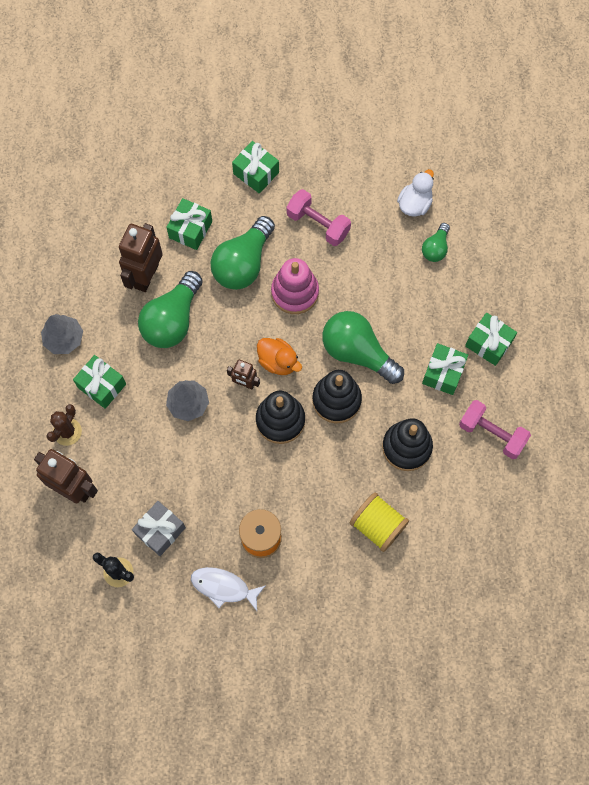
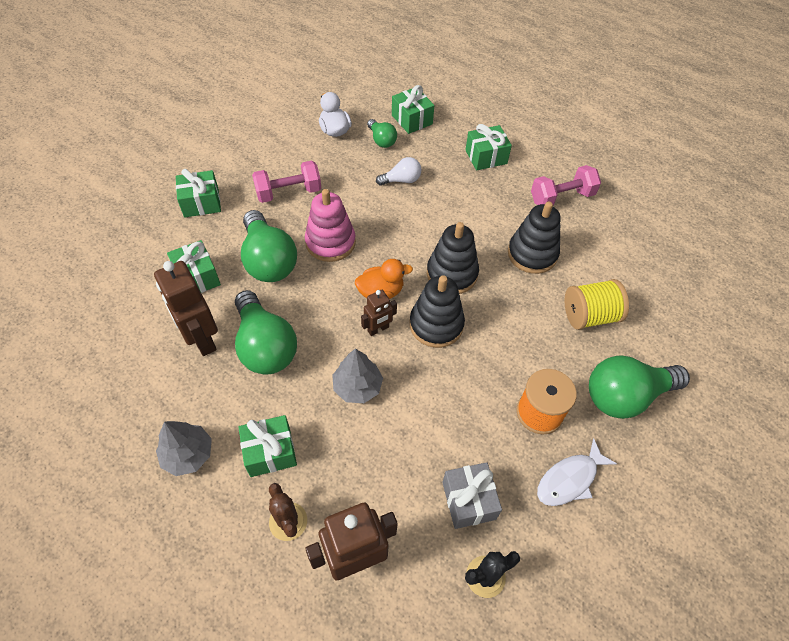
camera: 55 degrees left, 15 degrees down
(357, 352) = (422, 235): green light bulb -> green light bulb (625, 396)
(403, 296) = (401, 180): none -> white light bulb
(443, 373) = (487, 195): green gift -> green gift (412, 119)

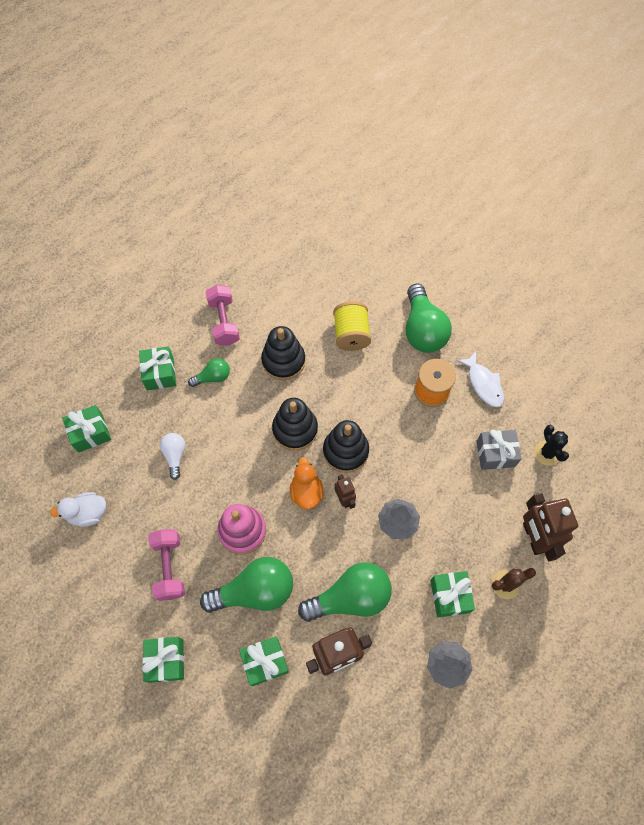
camera: 80 degrees left, 10 degrees up
(381, 140) = (114, 467): green light bulb -> green light bulb (213, 377)

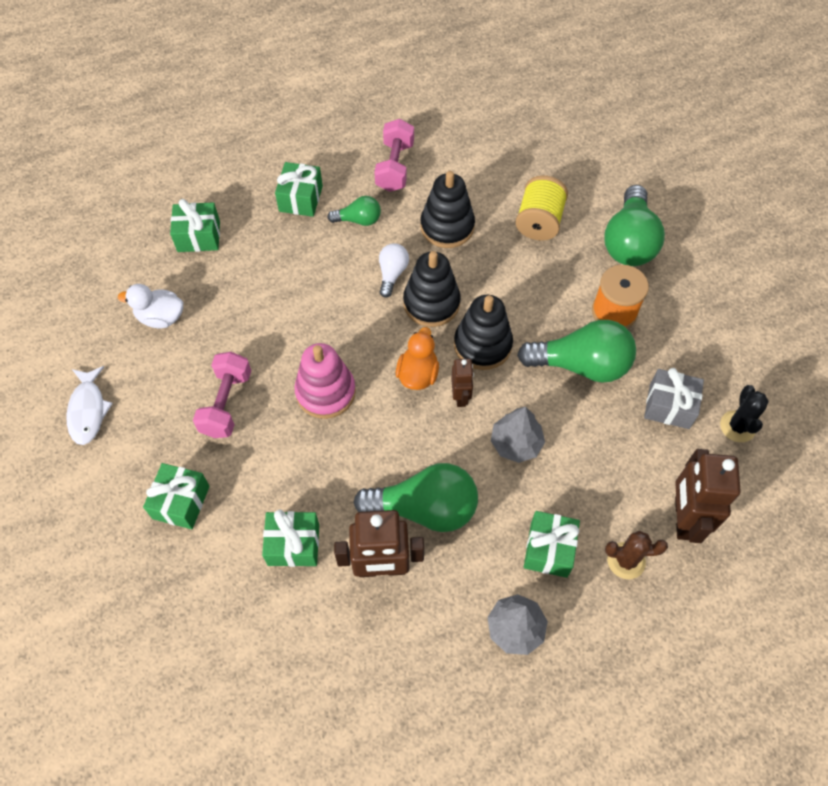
camera: 20 degrees right, 5 degrees down
(175, 455) = (282, 288): white light bulb -> white light bulb (392, 274)
(255, 591) = (313, 462): green light bulb -> green light bulb (581, 365)
(483, 384) = (683, 323): white fish -> white fish (88, 410)

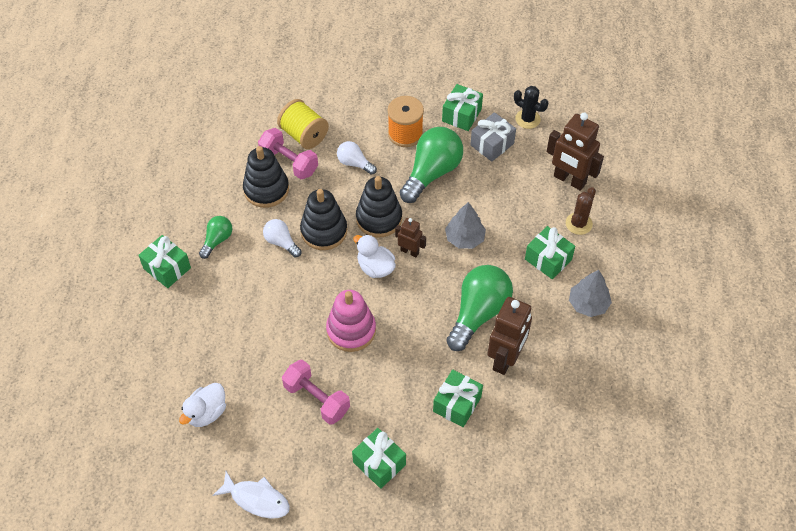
camera: 60 degrees left, 5 degrees down
(199, 236) = (148, 354): green gift -> green gift (461, 115)
(395, 167) = (186, 194): pink dumbbell -> pink dumbbell (289, 162)
(418, 374) = (375, 267): orange duck -> white duck
(537, 285) = (354, 163): none -> white light bulb
(629, 242) = (358, 96): green light bulb -> none

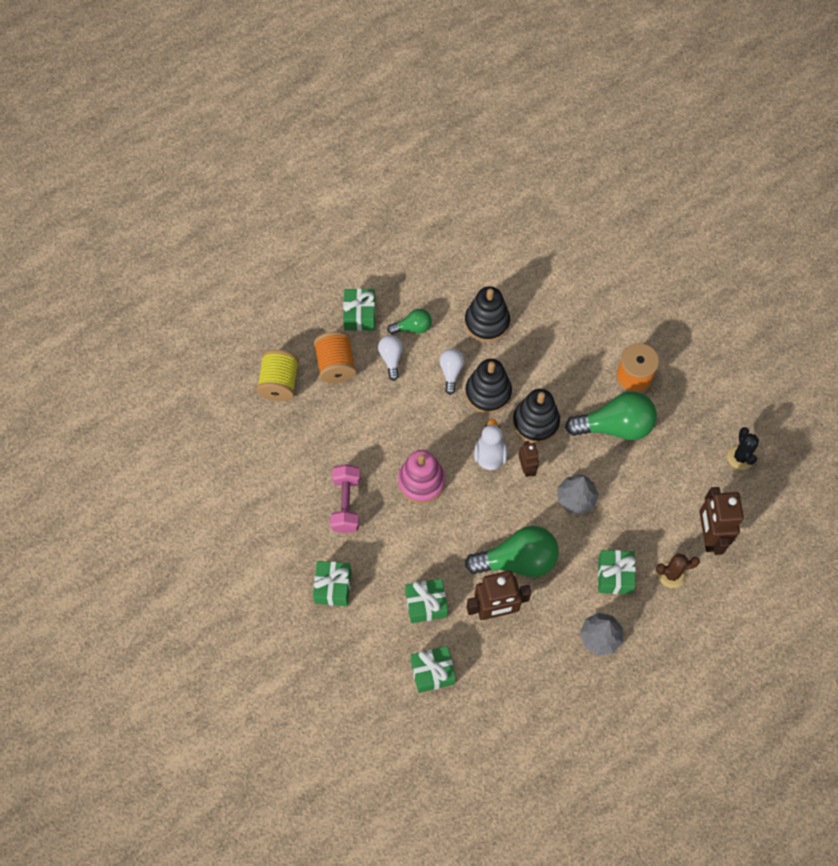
camera: 50 degrees right, 10 degrees up
(190, 317) = (335, 365): none -> orange spool
(206, 413) = (273, 440): white duck -> none
(257, 499) = (239, 527): white fish -> none
(289, 162) = (526, 317): pink dumbbell -> none
(304, 135) = (561, 306): yellow spool -> yellow spool (279, 383)
(354, 163) = (569, 363): white light bulb -> white light bulb (391, 358)
(461, 115) = (694, 403): green gift -> green gift (432, 672)
(492, 144) = (687, 449): grey gift -> none

